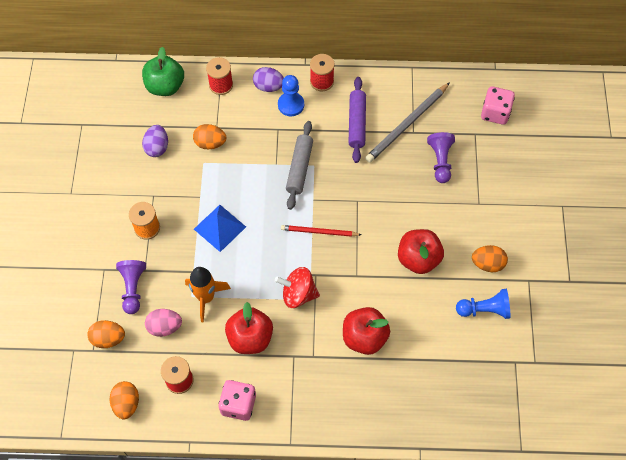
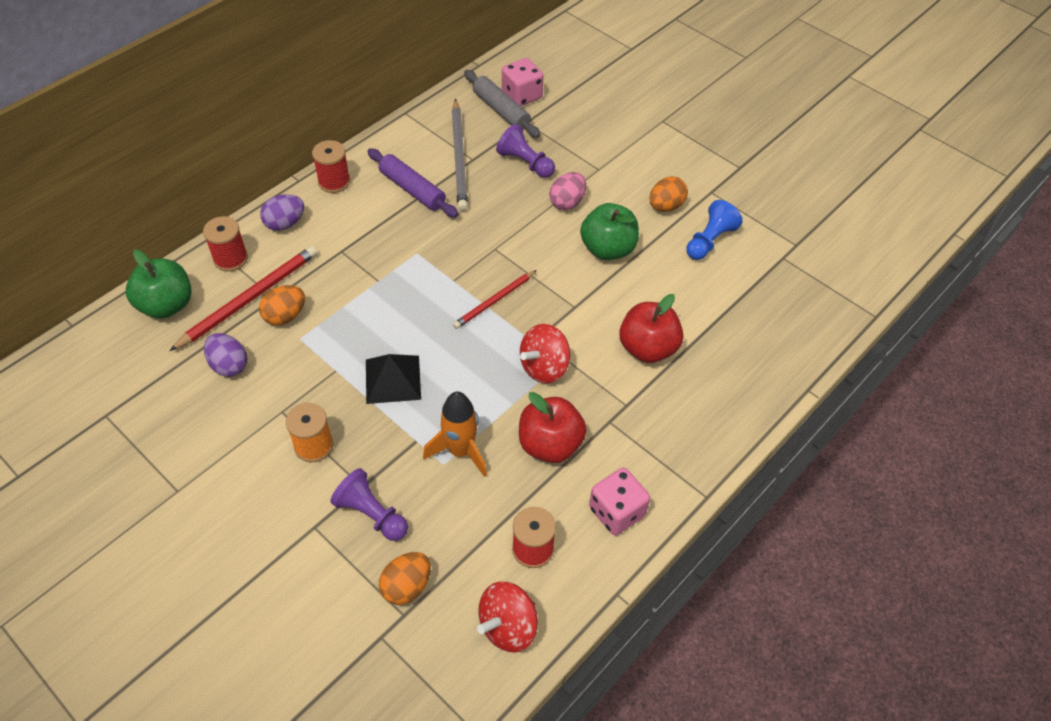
camera: 50 degrees left, 10 degrees down
(126, 403) = (508, 627): orange egg -> red spinning top
(165, 327) = (453, 516): pink egg -> pink egg (567, 202)
(205, 117) = (249, 299): none -> red pencil
(219, 227) = (392, 379): blue pyramid -> black pyramid
(291, 105) = (328, 222): blue pawn -> none
(299, 168) = (406, 266): grey rolling pin -> grey rolling pin (501, 111)
(418, 259) = (608, 249): red apple -> green apple

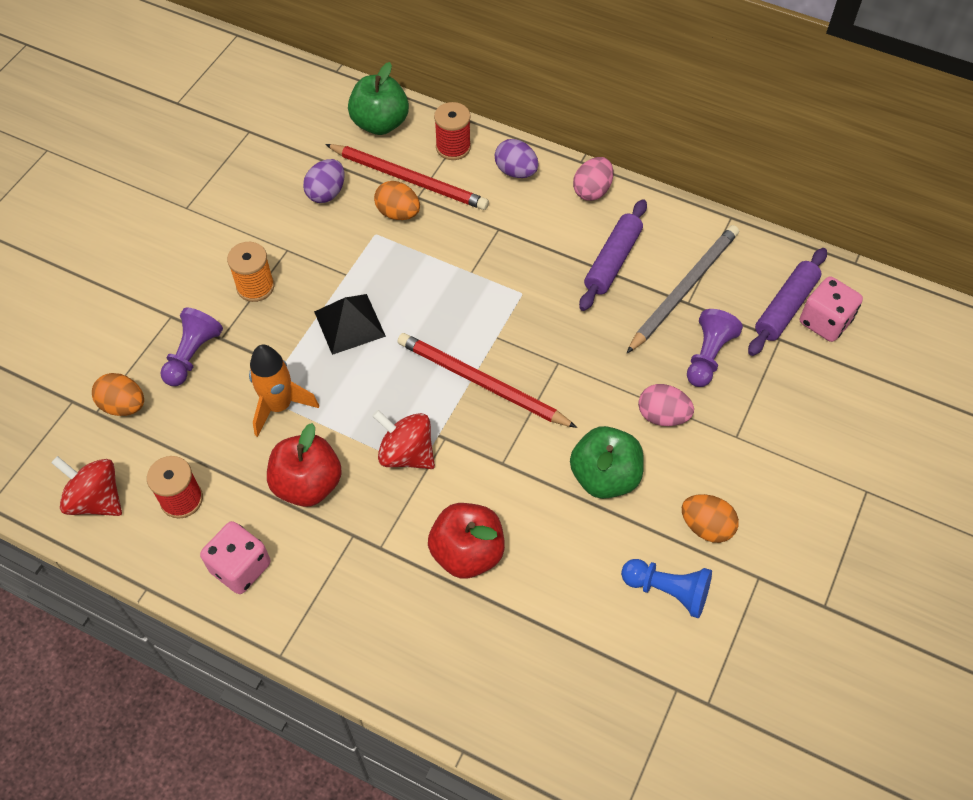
camera: 75 degrees right, 5 degrees up
(334, 182) = (592, 191): red spool -> pink egg
(459, 157) = (684, 289): grey pencil -> grey pencil turned 150 degrees clockwise
(494, 301) = (481, 382): red pencil -> red pencil, size x1.63
(501, 111) = (785, 307): grey rolling pin -> purple rolling pin

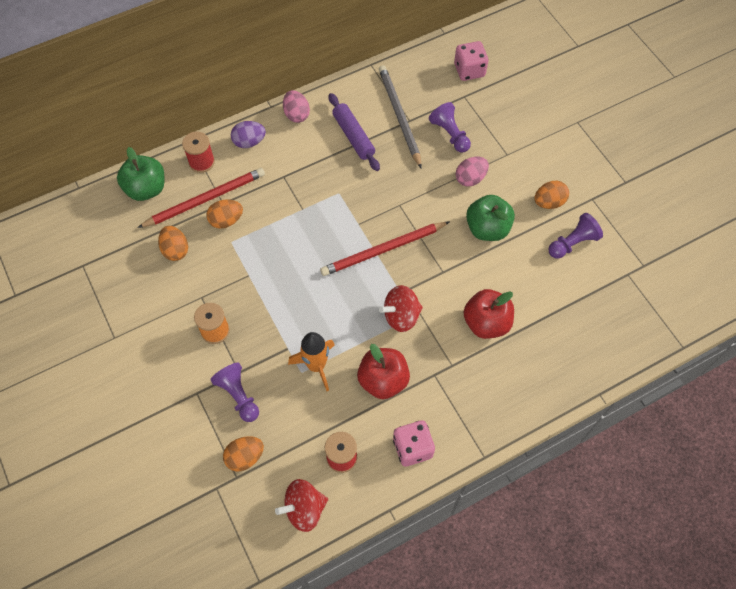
camera: 55 degrees left, 5 degrees up
(326, 193) = (175, 250): purple egg -> orange egg
(349, 323) = (287, 294): black pyramid -> none
(668, 591) = (572, 243): blue pawn -> purple pawn
(785, 307) = (447, 81): purple rolling pin -> none

